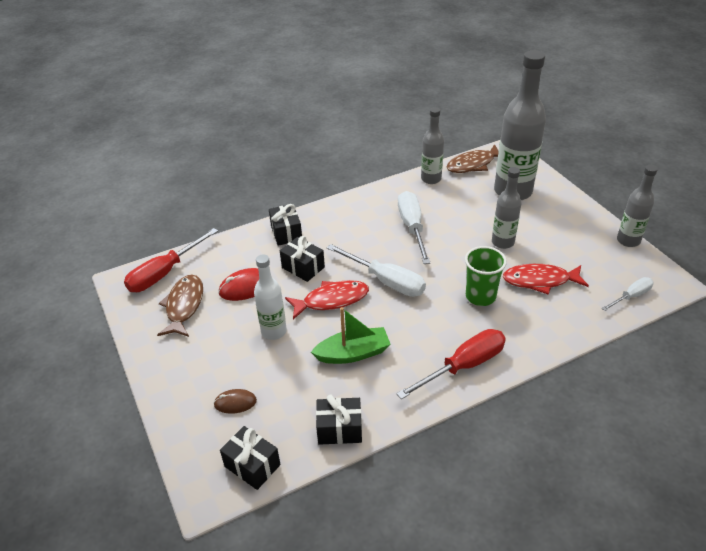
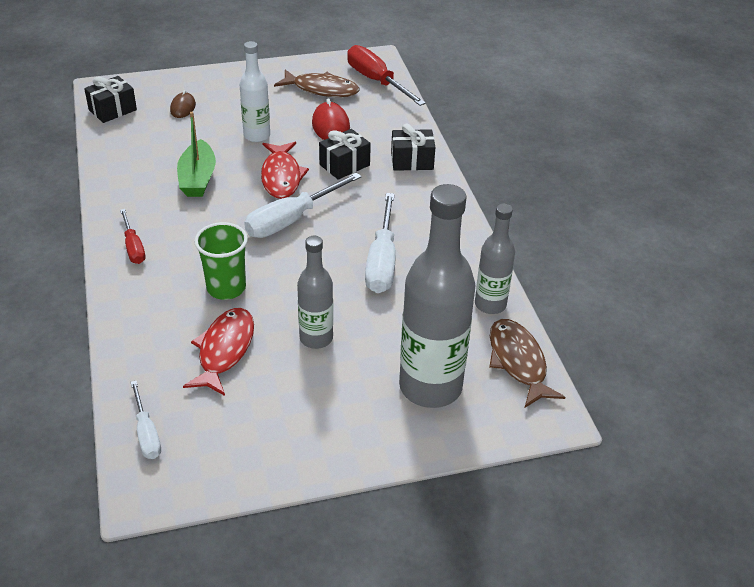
camera: 100 degrees right, 0 degrees up
(339, 429) = (115, 157): black gift -> none
(412, 227) = (382, 261): white screwdriver -> white screwdriver turned 90 degrees clockwise
(463, 366) = (133, 247): red screwdriver -> red screwdriver, size x0.58
(628, 240) = (257, 483): grey bottle -> none

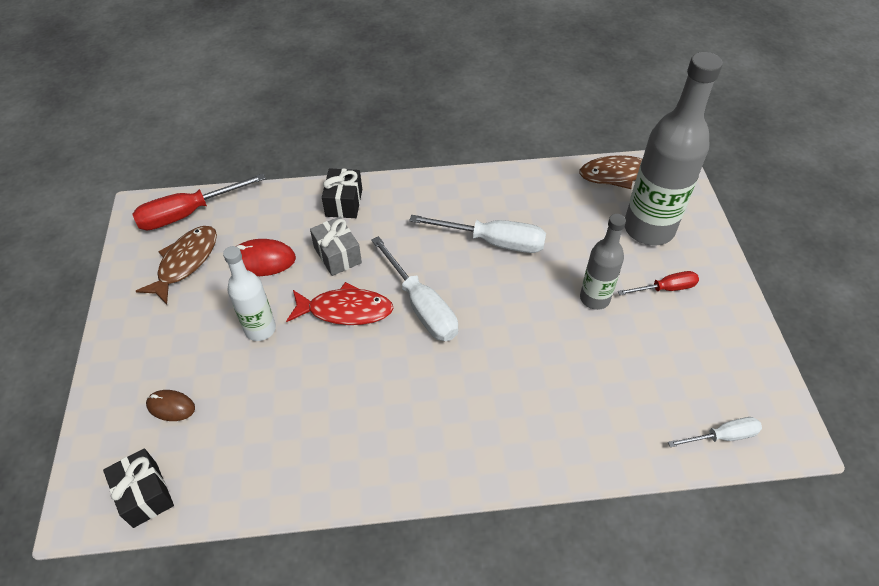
camera: 80 degrees left, 10 degrees up
(133, 247) = (448, 457): red screwdriver -> red screwdriver (665, 288)
(197, 178) = (330, 391): green boat -> none
(224, 350) = (612, 370): red fish -> none
(226, 288) = (523, 367): green cup -> none
(344, 165) = (337, 255): black gift -> grey gift
(490, 304) = (553, 180): grey bottle -> none

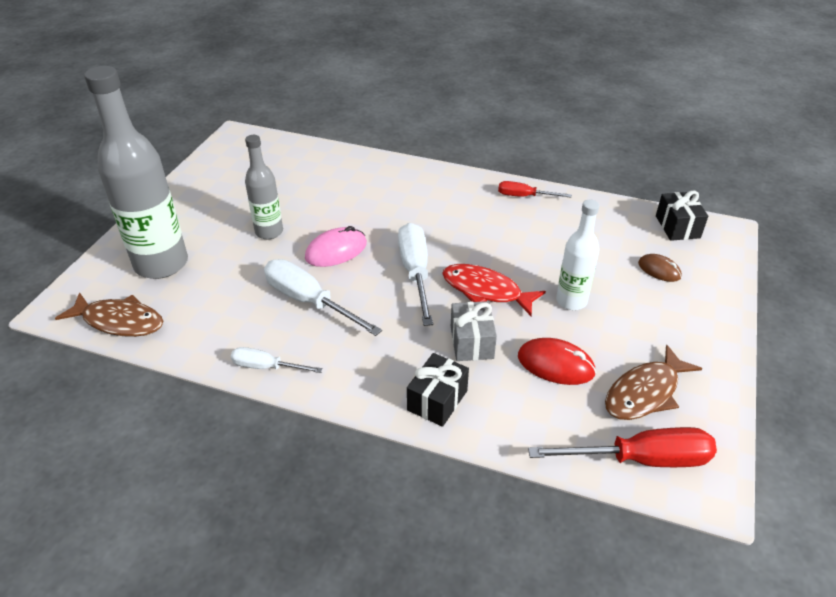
camera: 155 degrees left, 10 degrees down
(512, 302) = (336, 251): none -> pink mouse
(665, 288) = (208, 220): red screwdriver -> red screwdriver (524, 196)
(722, 436) = (275, 147): white screwdriver -> white screwdriver (266, 367)

